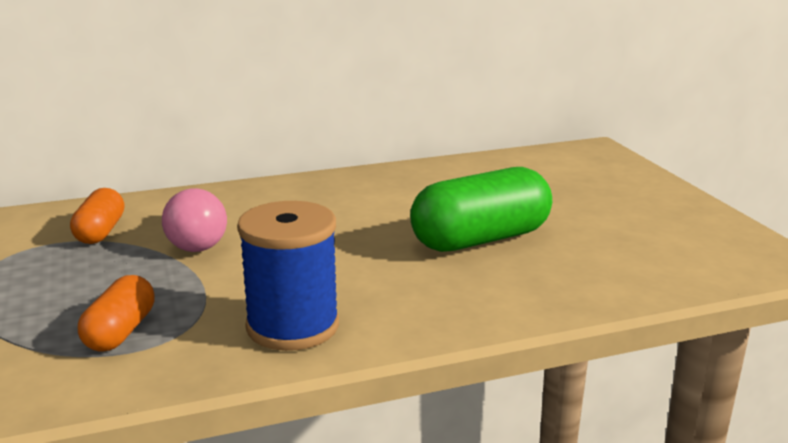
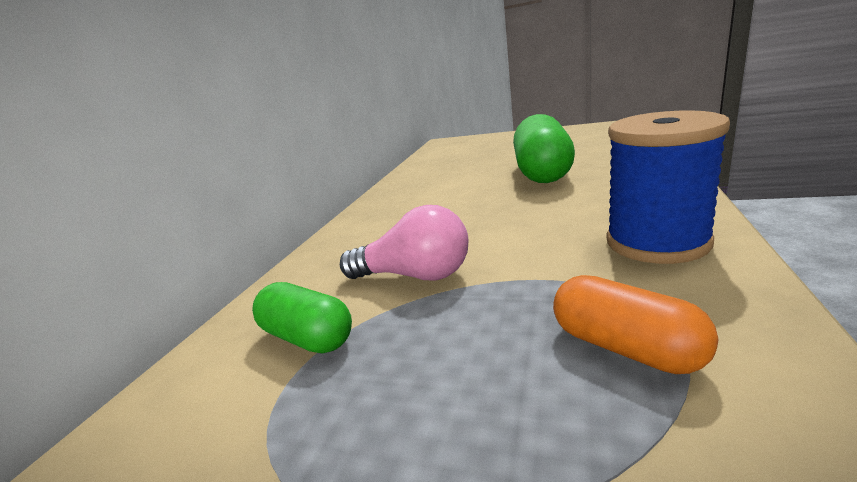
camera: 50 degrees left, 0 degrees up
(100, 232) = (308, 337): orange capsule -> green capsule

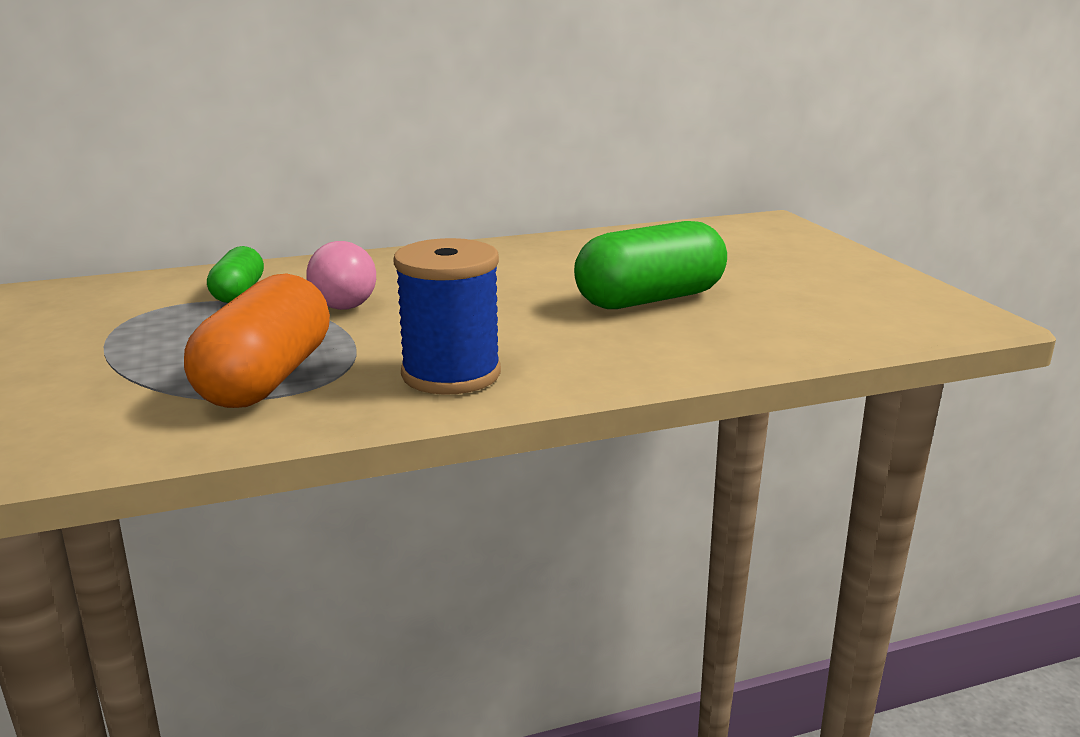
camera: 50 degrees right, 0 degrees up
(625, 347) = (267, 379): orange capsule -> orange capsule, size x1.80

